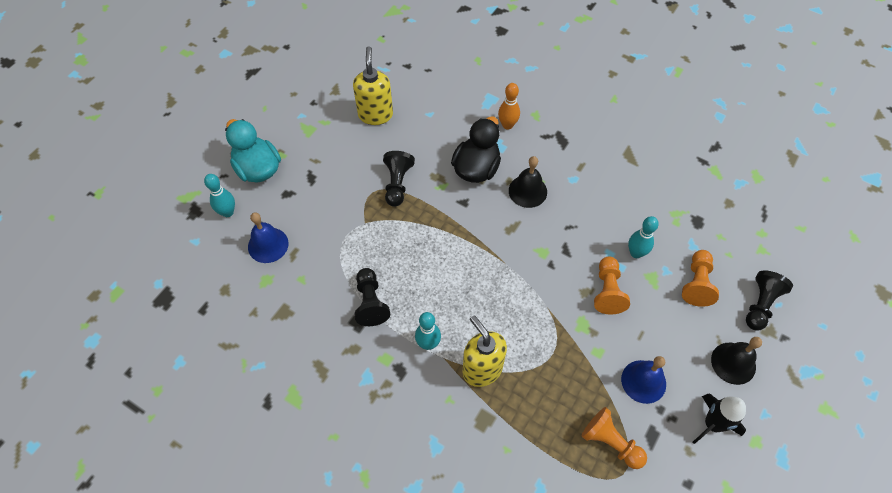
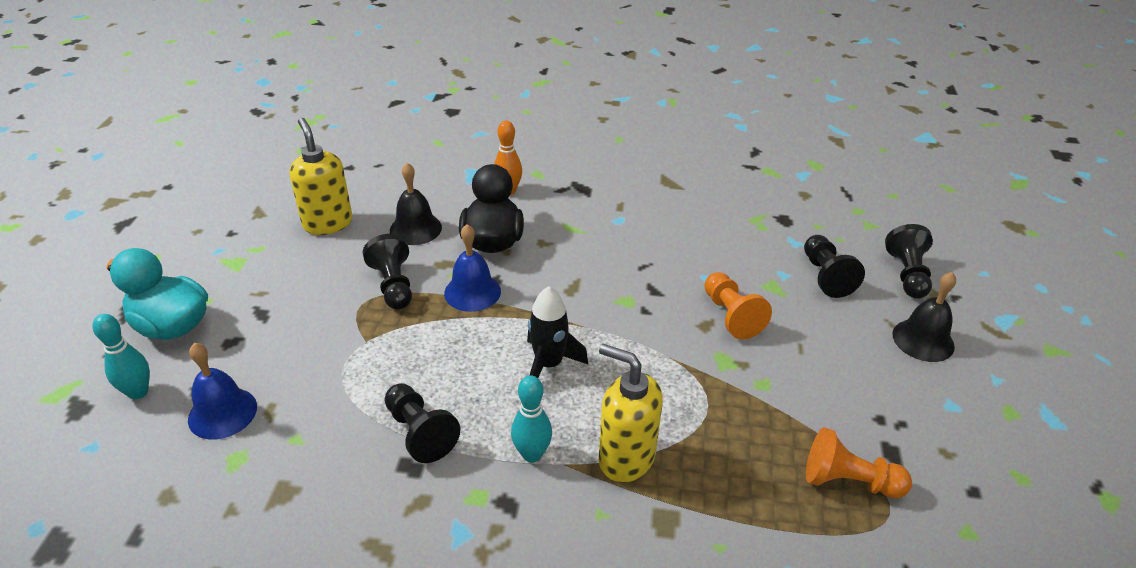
camera: 25 degrees left, 20 degrees down
(527, 191) = (570, 246): black bell -> black bell (415, 229)
(636, 253) = (738, 268): turquoise bowling pin -> none
(643, 381) = (838, 396): blue bell -> blue bell (472, 292)
(696, 283) = (825, 276): orange pawn -> black pawn
(712, 424) = (950, 412): black rocket -> black rocket (548, 364)

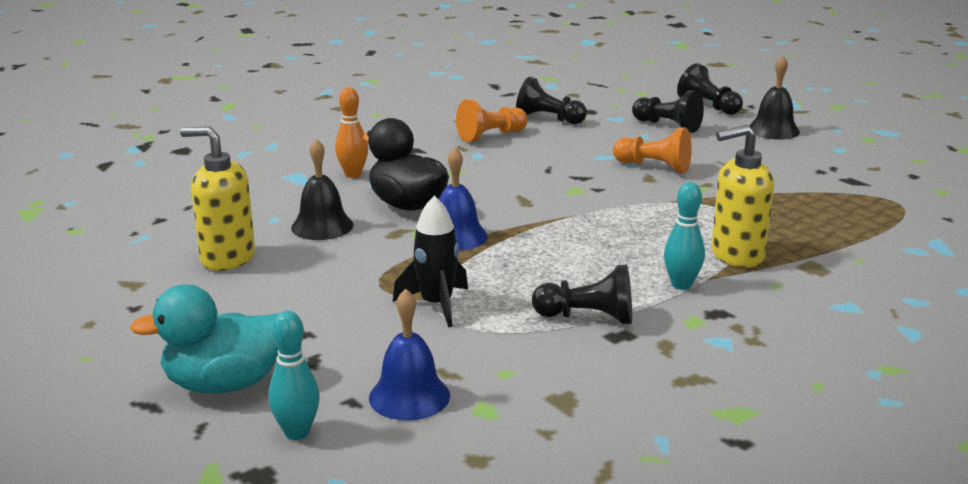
camera: 45 degrees left, 15 degrees down
(393, 285) = (382, 262): black pawn -> black pawn (548, 119)
(548, 364) = (596, 242): black rocket -> black rocket (436, 305)
(848, 481) = (858, 202): orange pawn -> orange pawn (490, 136)

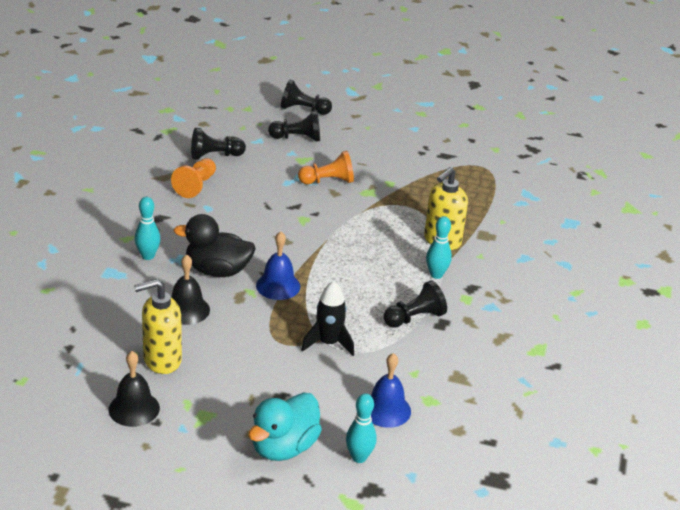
camera: 40 degrees left, 10 degrees up
(353, 174) = (148, 256): orange bowling pin -> turquoise bowling pin
(773, 130) = (363, 122): black bell -> black bell (134, 408)

